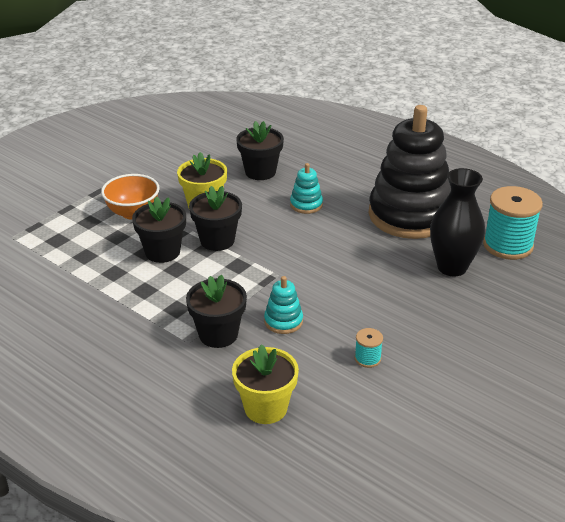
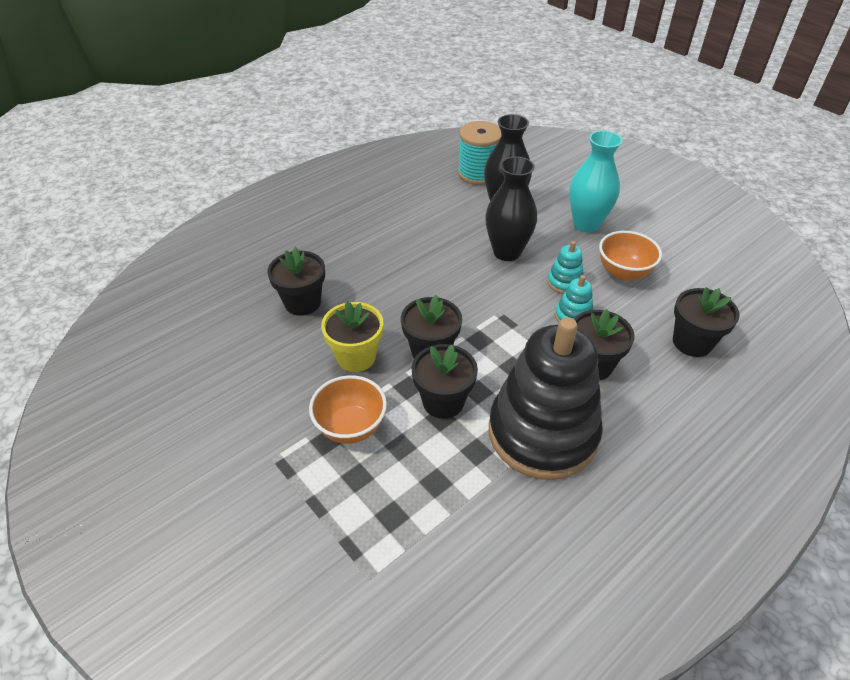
camera: 80 degrees left, 10 degrees up
(265, 408) = (692, 342): yellow flower pot -> black flower pot
(306, 204) = (381, 276): turquoise stacking toy -> turquoise stacking toy (564, 282)
(367, 358) = (623, 272): turquoise spool -> orange bowl
(370, 274) = (507, 252): none -> black vase
(410, 215) = (421, 214): black stacking toy -> black stacking toy (542, 433)
(448, 330) = (586, 224): none -> turquoise vase

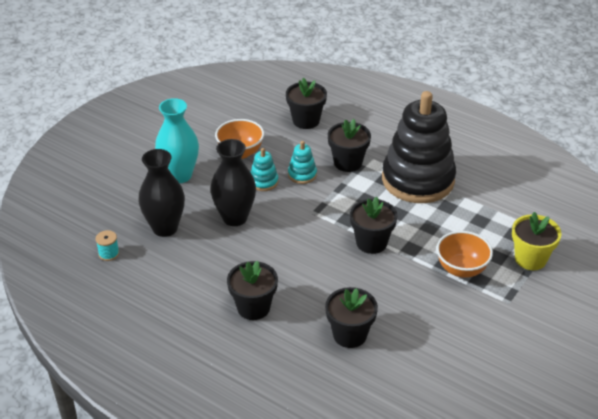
camera: 105 degrees left, 5 degrees down
(356, 357) = (396, 283): yellow flower pot -> yellow flower pot (530, 259)
(443, 401) = (415, 228): black flower pot -> black flower pot (253, 307)
(478, 173) = (109, 253): turquoise spool -> turquoise spool, size x0.46

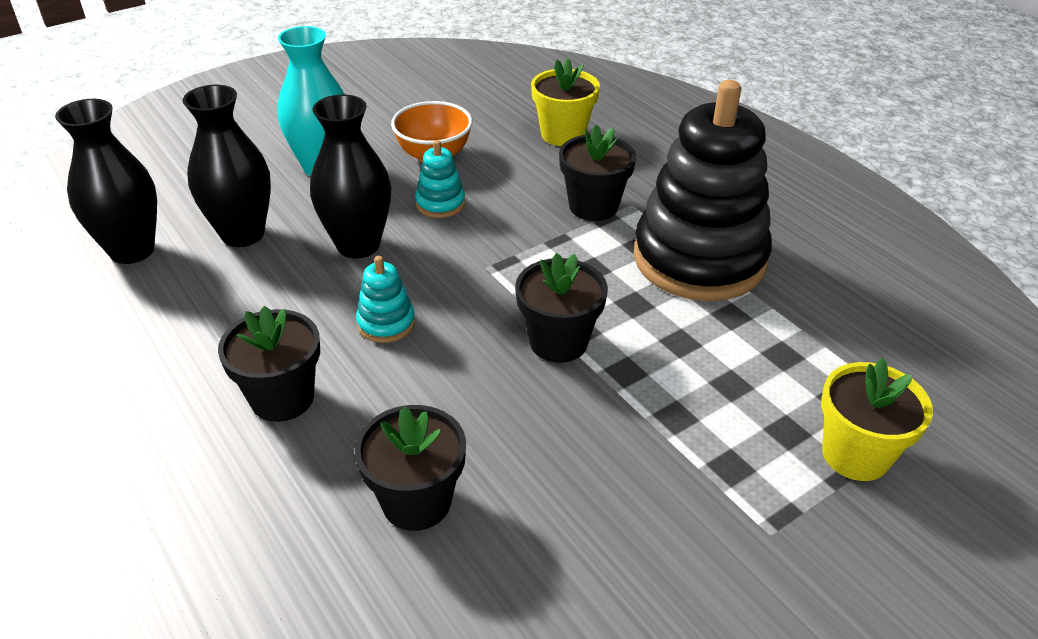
camera: 20 degrees right, 0 degrees up
(109, 253) = (132, 250): turquoise spool -> black vase
(302, 174) = (508, 207): turquoise stacking toy -> turquoise stacking toy (386, 323)
(306, 120) = (563, 134): black flower pot -> yellow flower pot
(461, 269) = (703, 436): orange bowl -> none

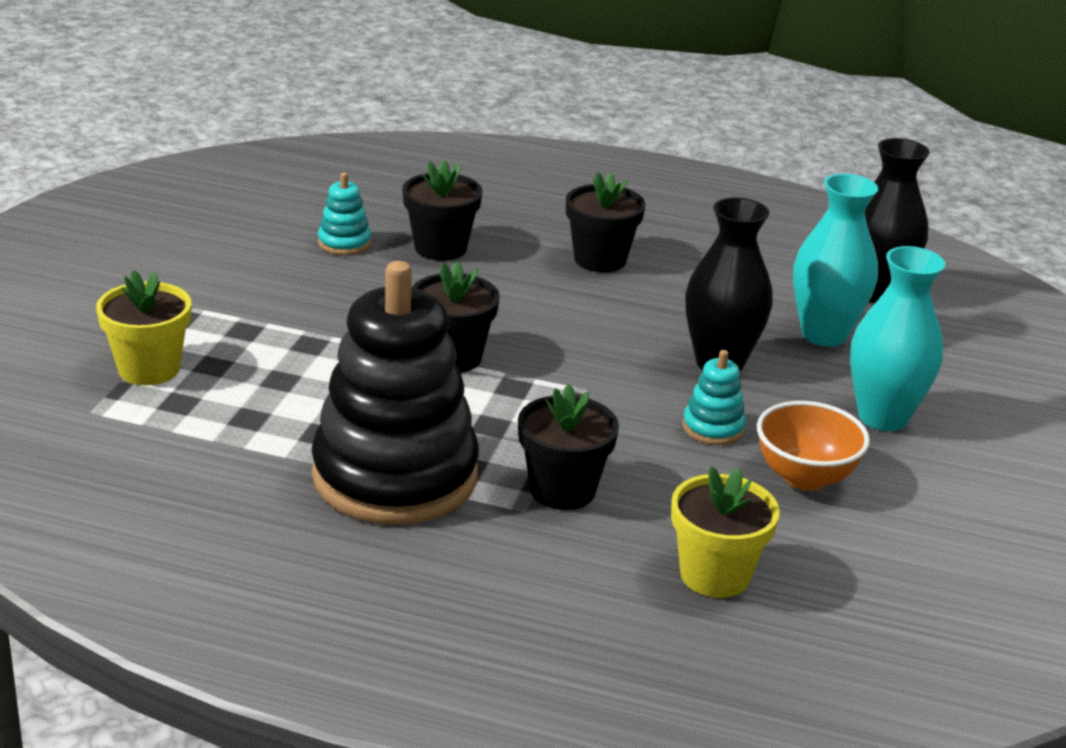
camera: 140 degrees right, 10 degrees down
(242, 234) = (824, 334): black vase -> turquoise vase
(386, 323) = (602, 320): turquoise stacking toy -> turquoise stacking toy (344, 243)

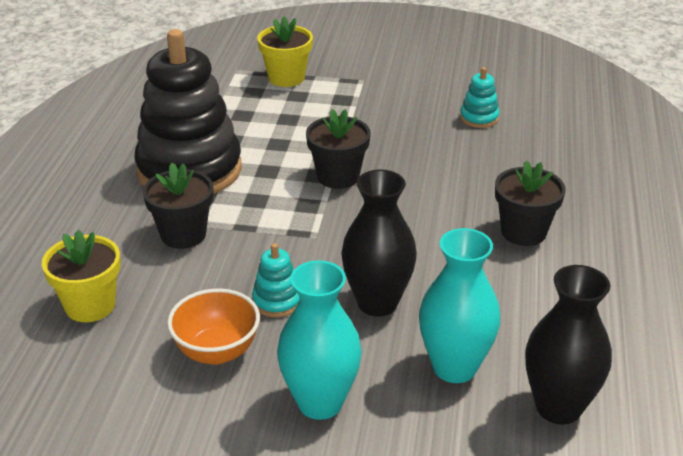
camera: 85 degrees right, 5 degrees up
(440, 248) = (496, 156): black flower pot -> none

